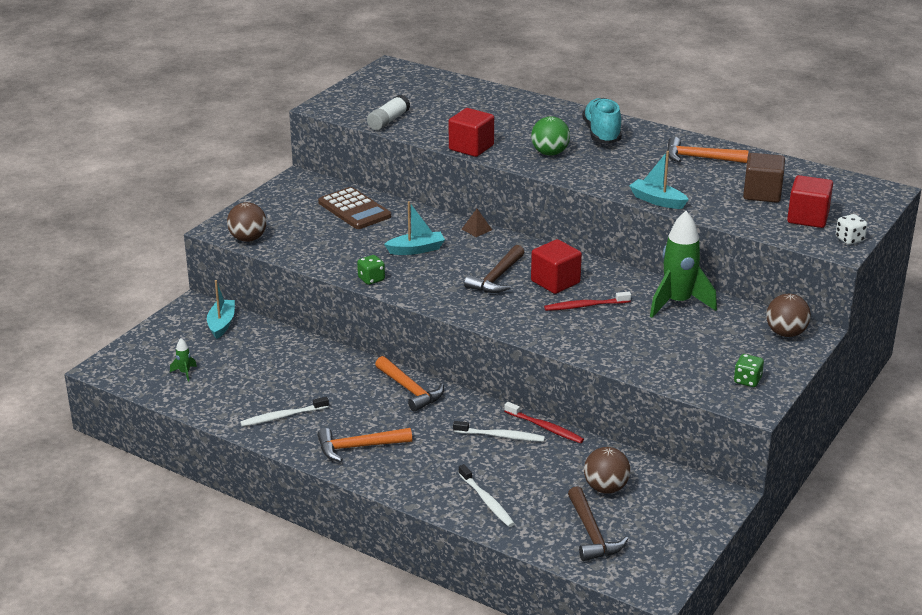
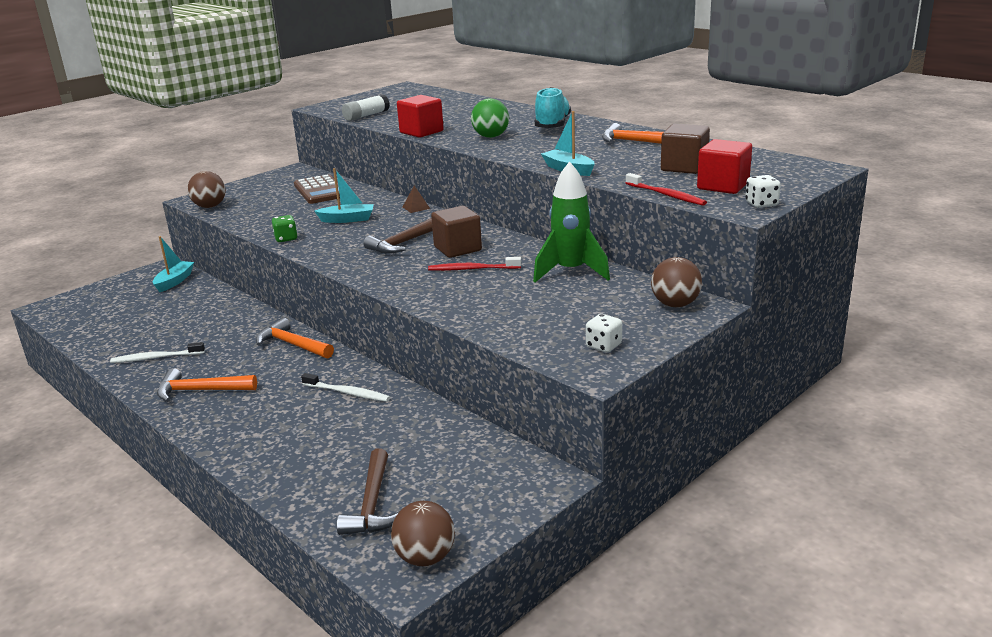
camera: 15 degrees right, 5 degrees down
(185, 373) = (107, 316): green rocket -> none
(410, 390) = (292, 344): orange hammer -> orange hammer turned 150 degrees clockwise
(487, 501) = (284, 456): white toothbrush -> none
(545, 428) = (398, 389): red toothbrush -> red toothbrush (666, 195)
(555, 282) = (457, 249): red cube -> brown cube
(605, 488) = (421, 455): brown ball -> brown ball (425, 557)
(747, 381) = (603, 346): green dice -> white dice

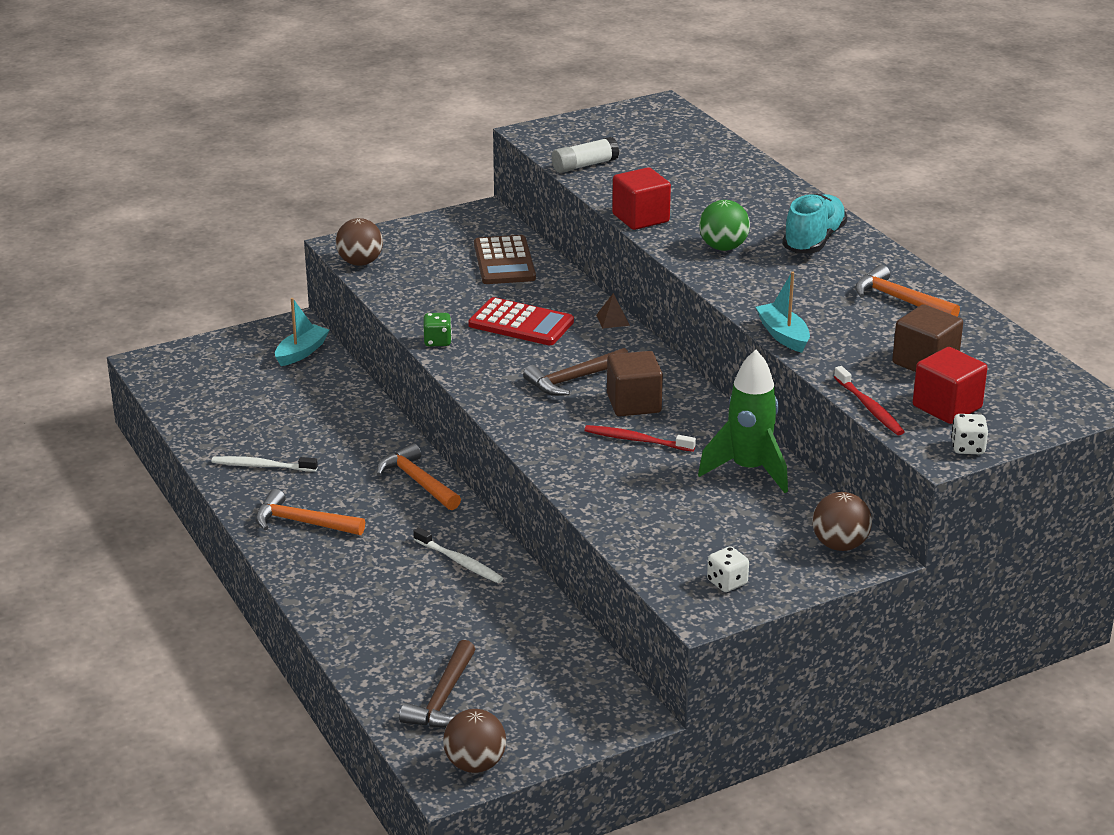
camera: 15 degrees right, 5 degrees up
(347, 219) = (521, 323): turquoise boat -> red calculator

